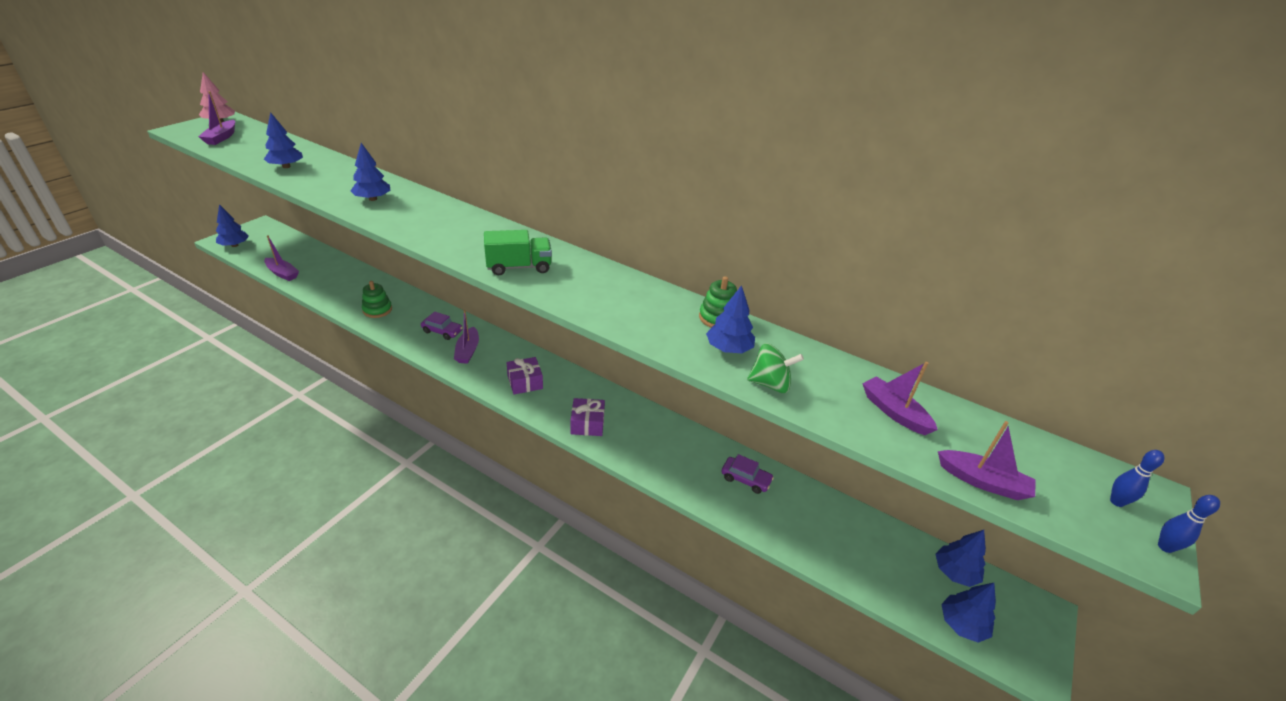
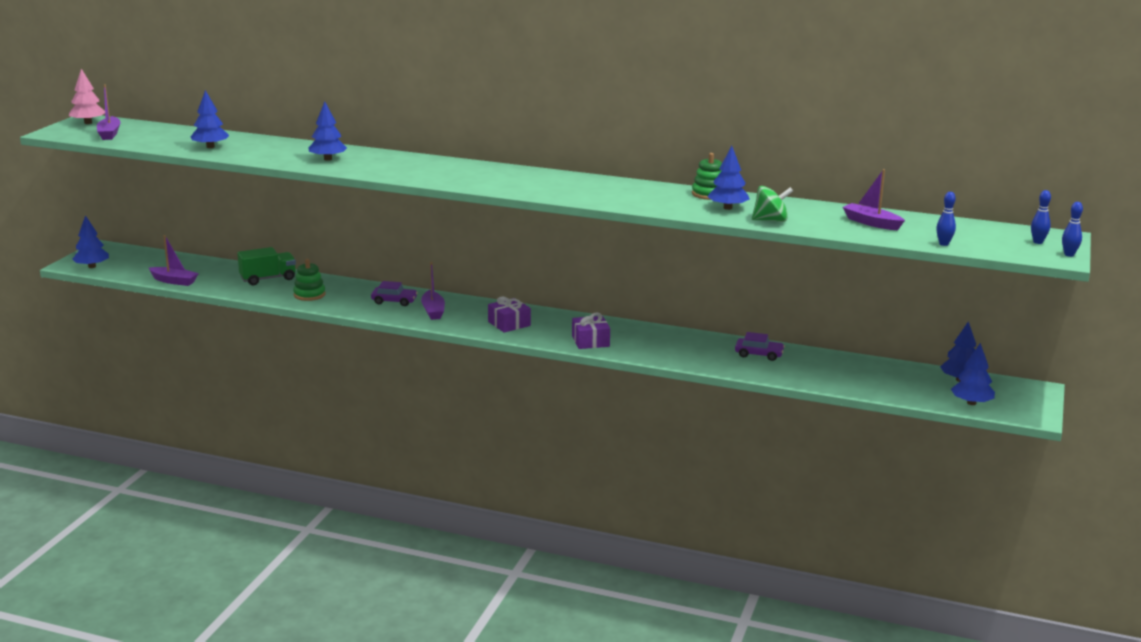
camera: 10 degrees left, 15 degrees down
(519, 267) = (513, 185): green truck -> green truck (268, 279)
(983, 482) = (944, 244): purple boat -> blue bowling pin

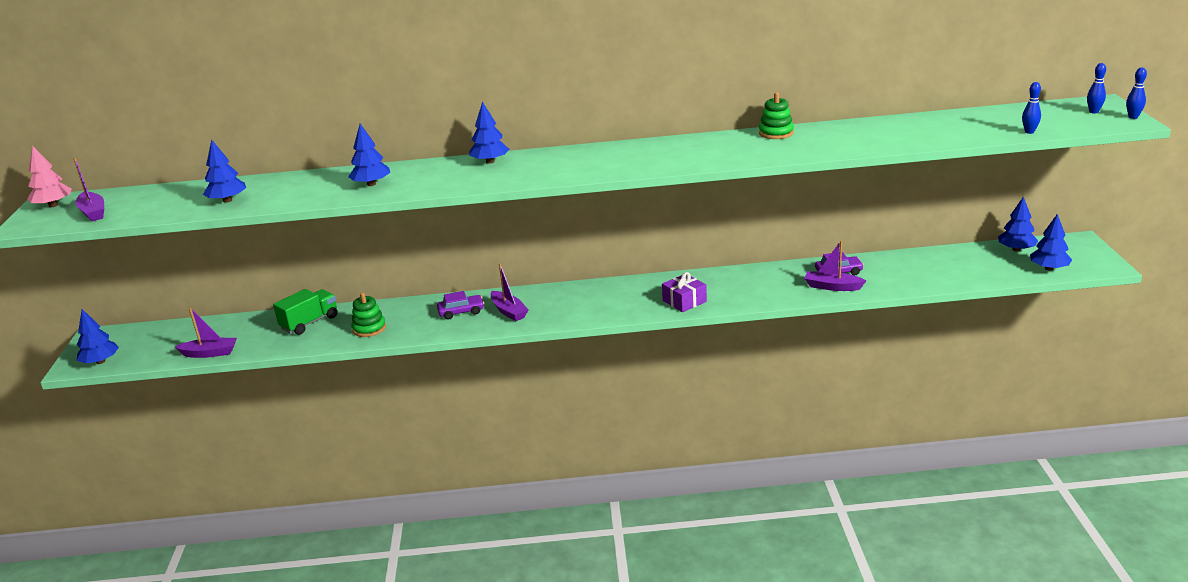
camera: 20 degrees left, 5 degrees up
(509, 324) = (593, 304): purple gift -> none
(727, 208) = (810, 142): blue tree -> blue tree (490, 161)
(770, 220) = (863, 145): green spinning top -> none
(871, 223) = (945, 127): purple boat -> purple boat (832, 287)

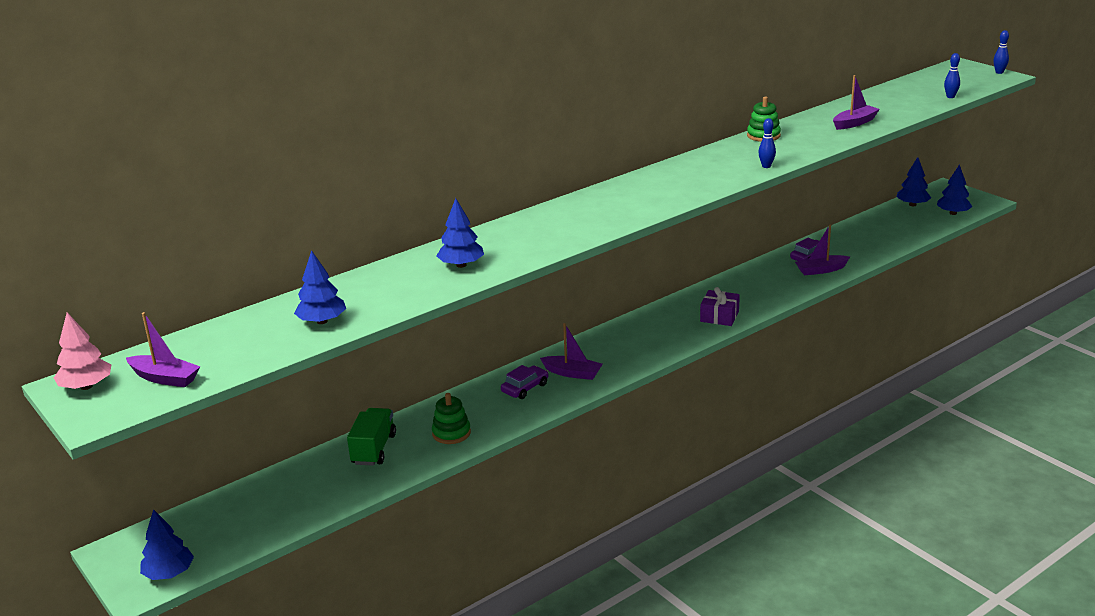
camera: 35 degrees left, 0 degrees up
(210, 353) = (302, 517): purple boat -> purple boat (854, 123)
(490, 161) = (546, 216): blue tree -> none
(1093, 112) = (967, 73): blue bowling pin -> blue bowling pin (766, 166)

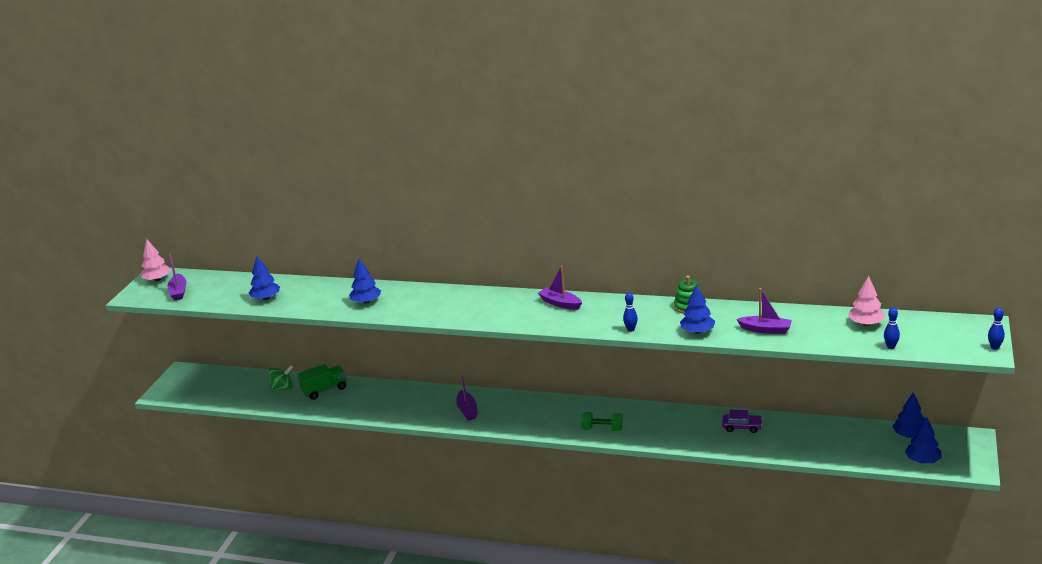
camera: 55 degrees right, 0 degrees up
(169, 573) = (177, 394): blue tree -> blue tree (697, 331)
(315, 478) = (283, 388): none -> green spinning top
(451, 433) = (362, 404): green stacking toy -> none
(525, 388) = (433, 403): purple car -> none
(719, 316) = (602, 429): purple gift -> green dumbbell
(821, 270) = (727, 440): purple boat -> purple boat (560, 303)
(900, 93) = (866, 323): none -> pink tree

